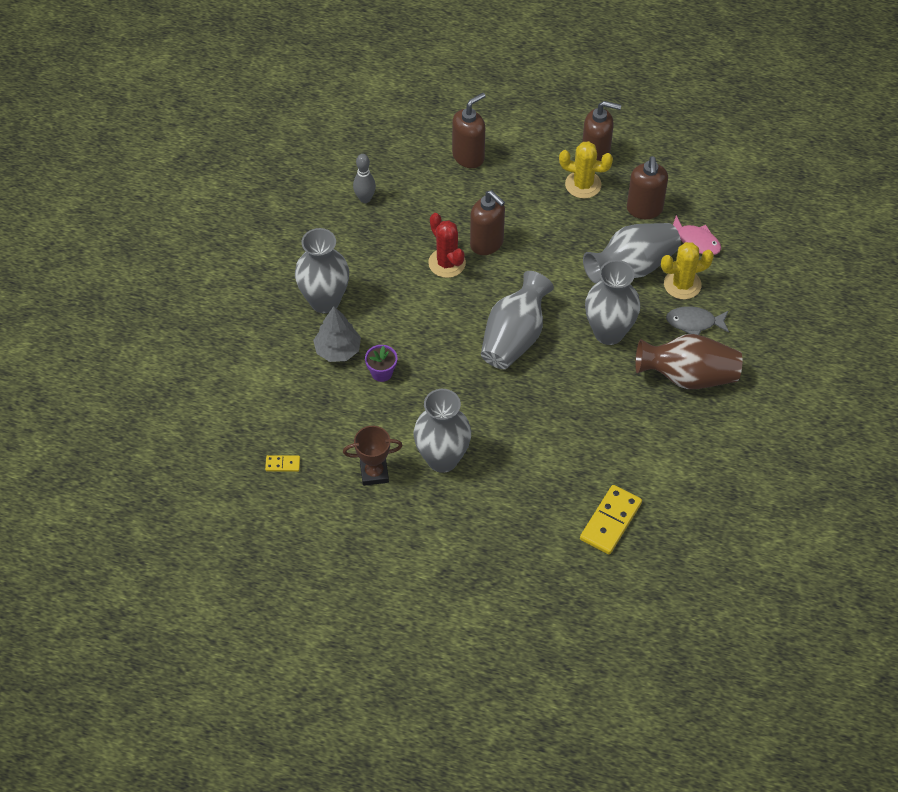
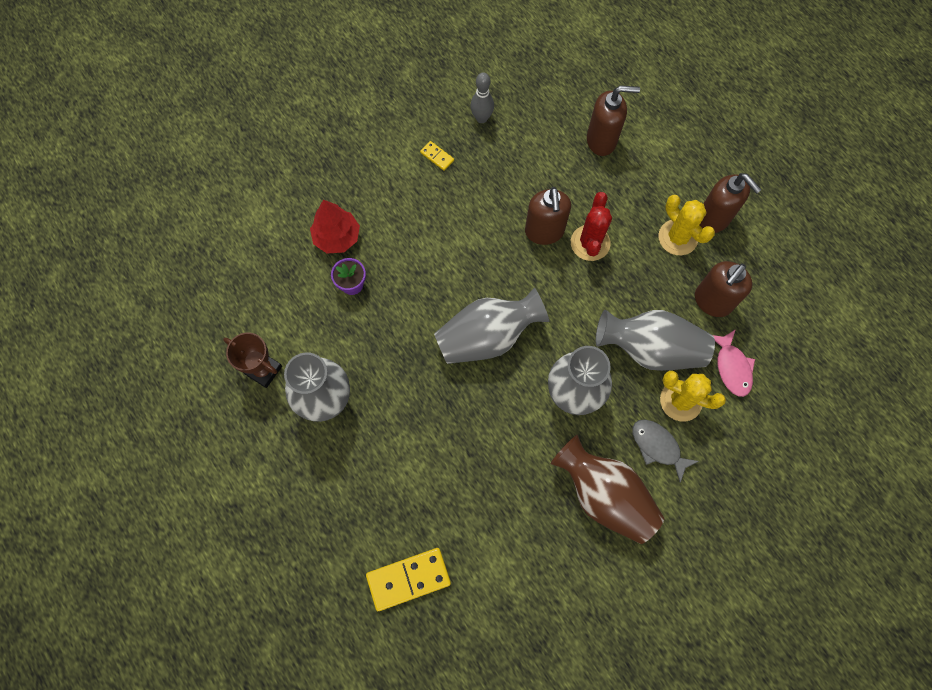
camera: 40 degrees right, 15 degrees up
(282, 464) = (204, 305): yellow domino -> yellow domino (437, 156)
(324, 301) = (367, 186): grey vase -> none
(337, 350) = (337, 237): grey tree -> red tree
(447, 263) = (494, 225): red cactus -> red cactus (590, 243)

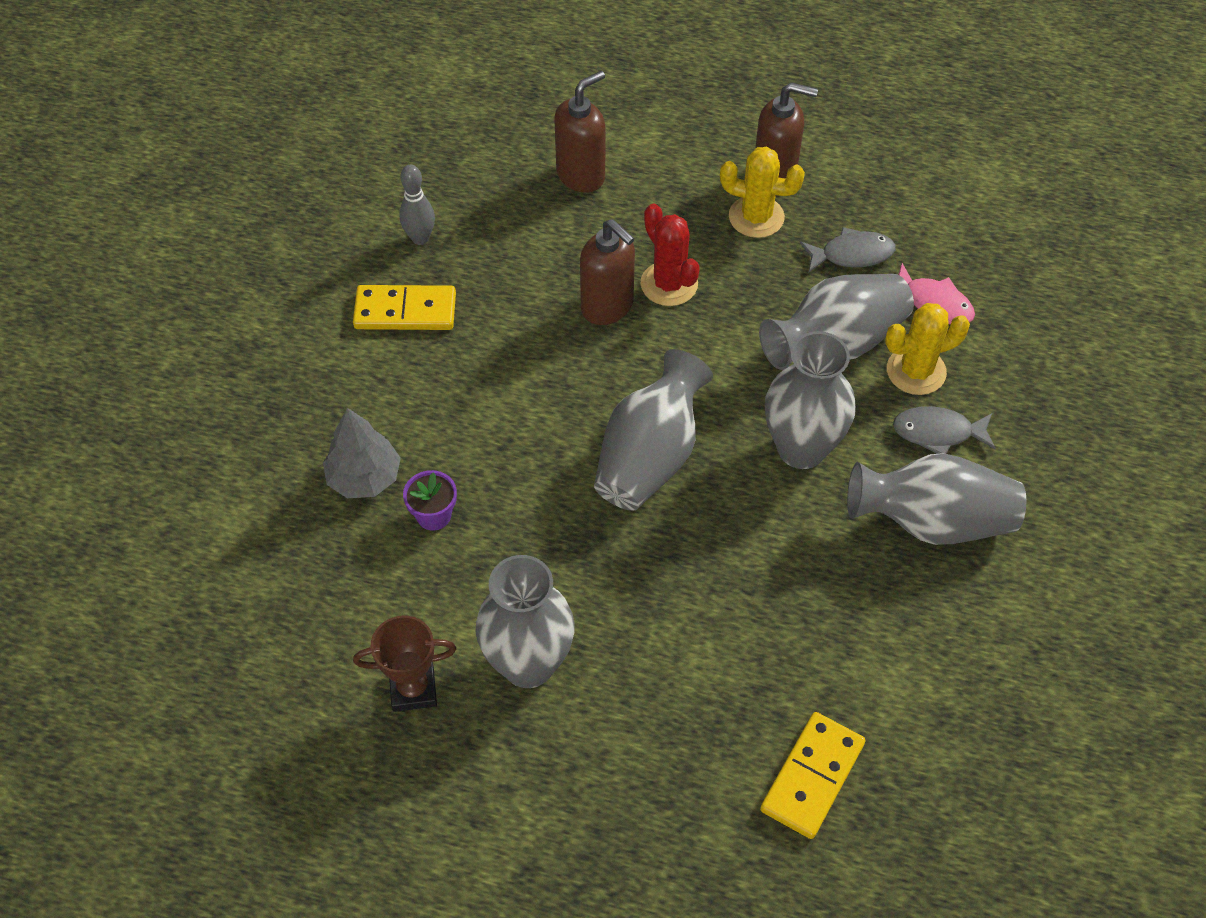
camera: 40 degrees left, 15 degrees down
(337, 237) = (364, 478): red tree -> grey tree
(437, 156) = (405, 311): yellow domino -> yellow domino, size x2.02
(604, 495) = (932, 521): brown vase -> grey vase
(712, 301) = (852, 254): brown soap dispenser -> grey fish

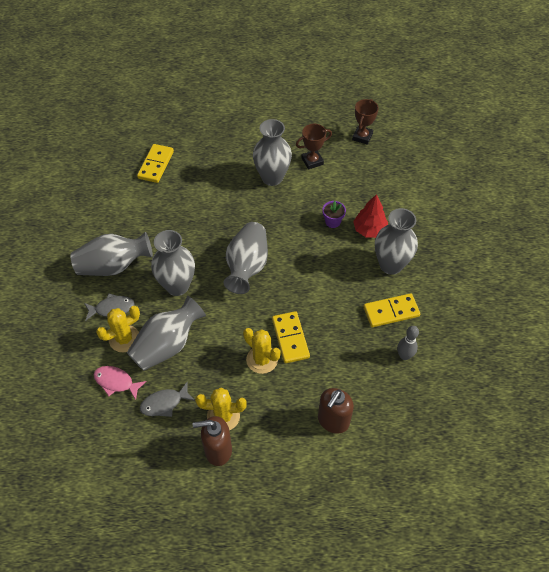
camera: 165 degrees right, 0 degrees up
(254, 735) = (362, 137): none -> brown trophy
(359, 395) = (390, 265): none -> grey vase
(364, 478) = (369, 230): grey tree -> red tree
(607, 307) = (290, 338): brown soap dispenser -> yellow domino
(669, 284) = (262, 359): red cactus -> yellow cactus

